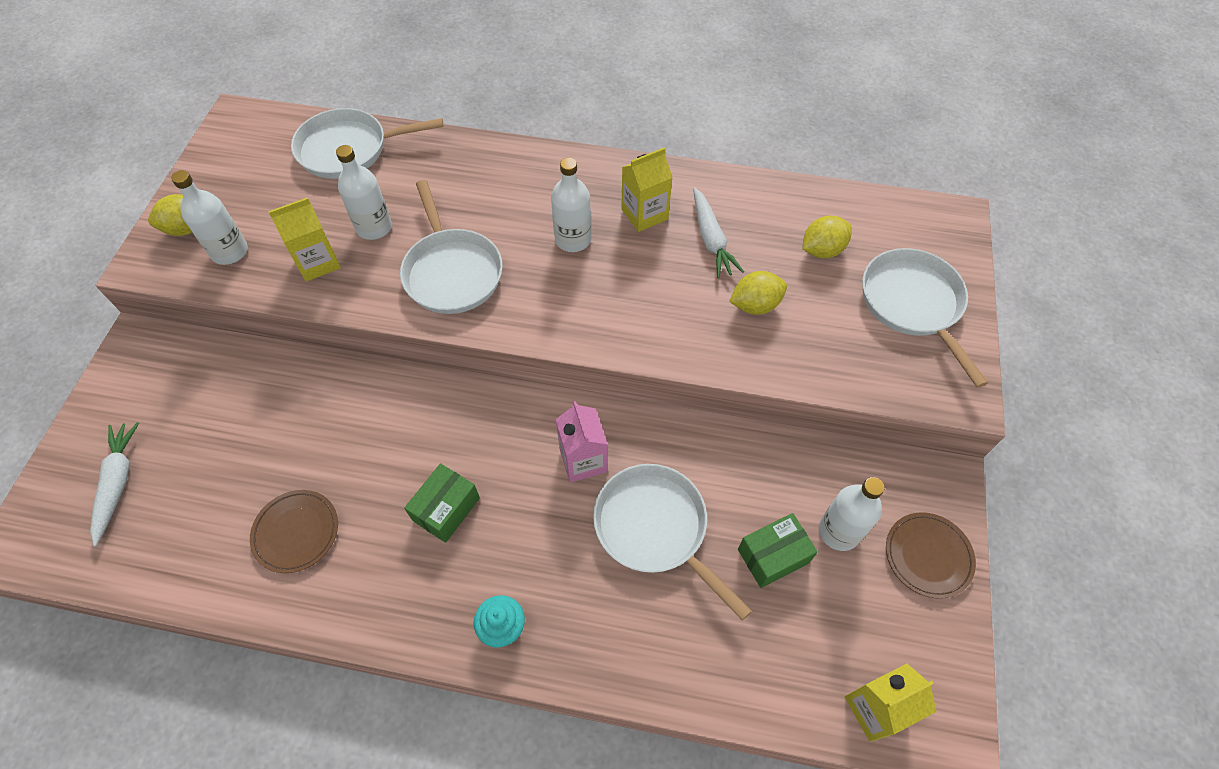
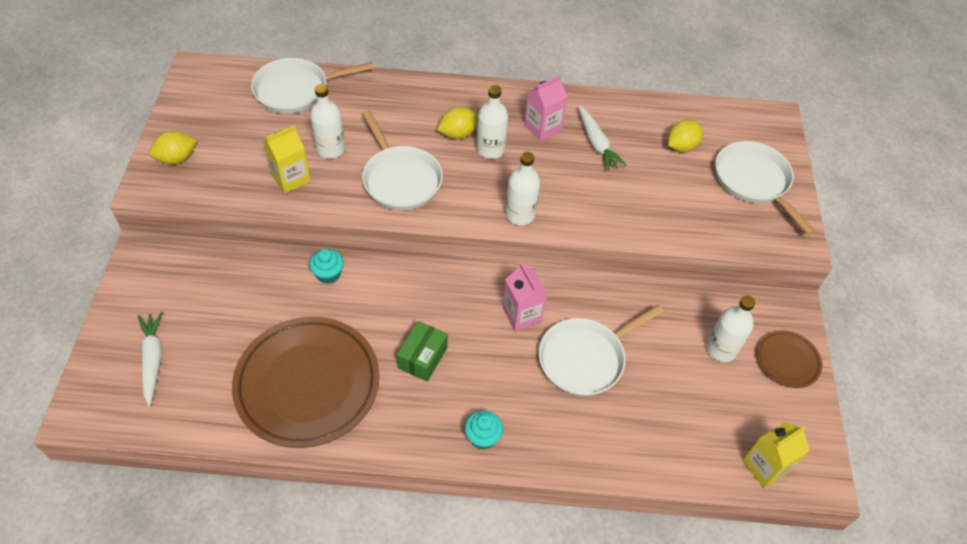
camera: 10 degrees left, 5 degrees down
(230, 252) = (216, 174): white bottle -> white bottle (520, 214)
(296, 532) = (307, 384): brown plate -> brown plate, size x2.12
(351, 387) = (328, 274): none -> turquoise cupcake
(644, 214) = (542, 127): yellow carton -> pink carton
(655, 528) = (585, 358): white pan -> white pan turned 75 degrees counterclockwise
(755, 305) = (638, 189): yellow lemon -> yellow lemon (458, 134)
(773, 556) = (676, 370): green box -> none

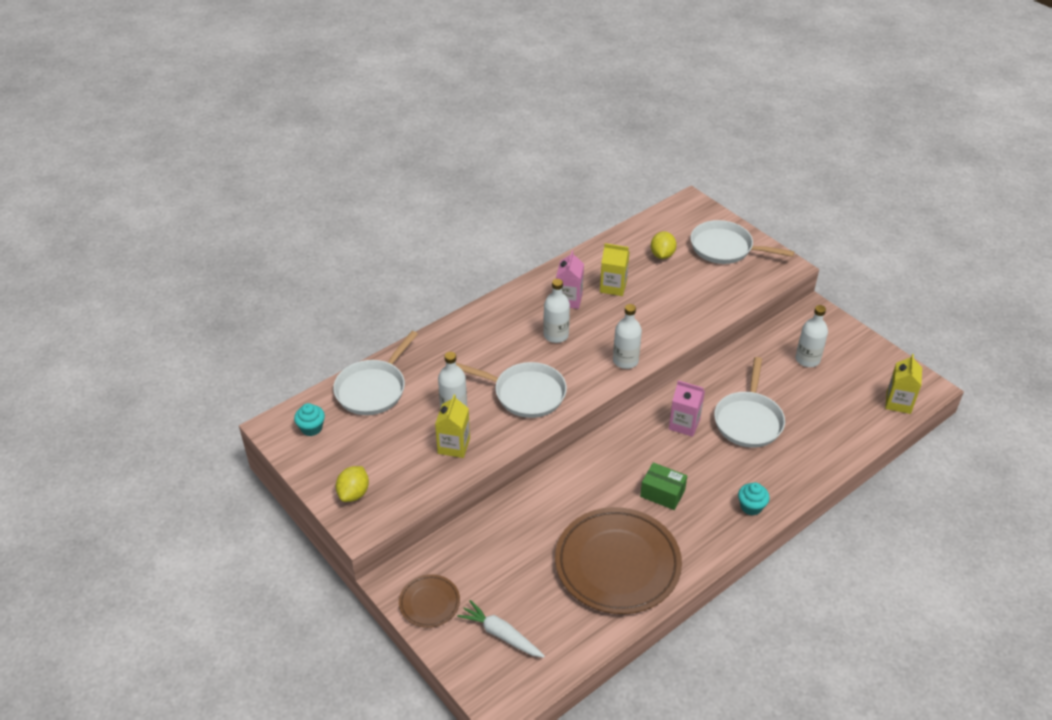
camera: 40 degrees left, 10 degrees down
(328, 274) = (540, 493): turquoise cupcake -> turquoise cupcake (311, 428)
(422, 357) = (662, 493): green box -> green box turned 45 degrees counterclockwise
(458, 134) = (522, 340): yellow lemon -> none
(596, 143) = (613, 287): white carrot -> yellow carton
(787, 361) = (845, 340): brown plate -> brown plate (429, 603)

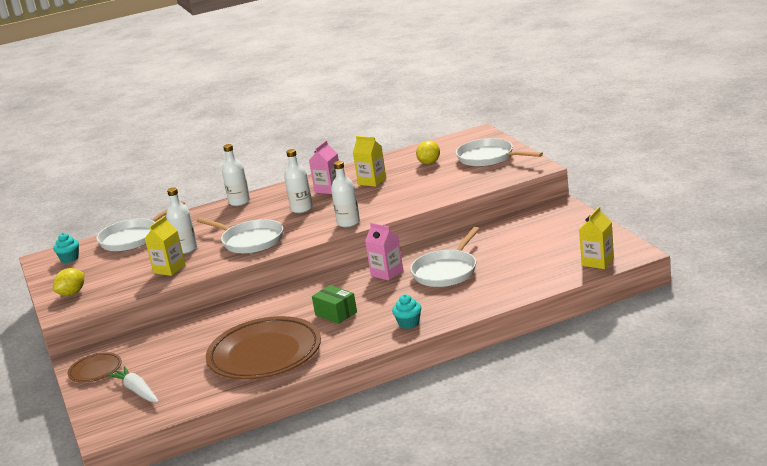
camera: 20 degrees right, 20 degrees down
(807, 359) = (530, 235): white bottle -> white bottle (239, 202)

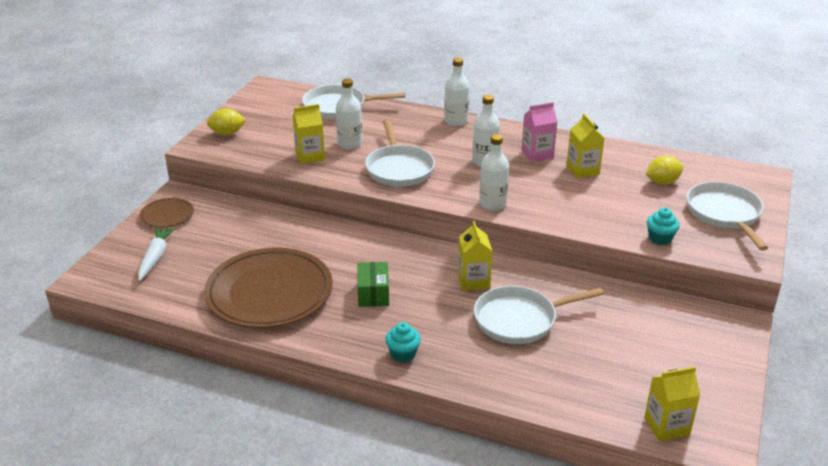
camera: 40 degrees right, 10 degrees up
(69, 258) = (277, 98): turquoise cupcake -> turquoise cupcake (660, 238)
(387, 273) = (473, 281): pink carton -> yellow carton

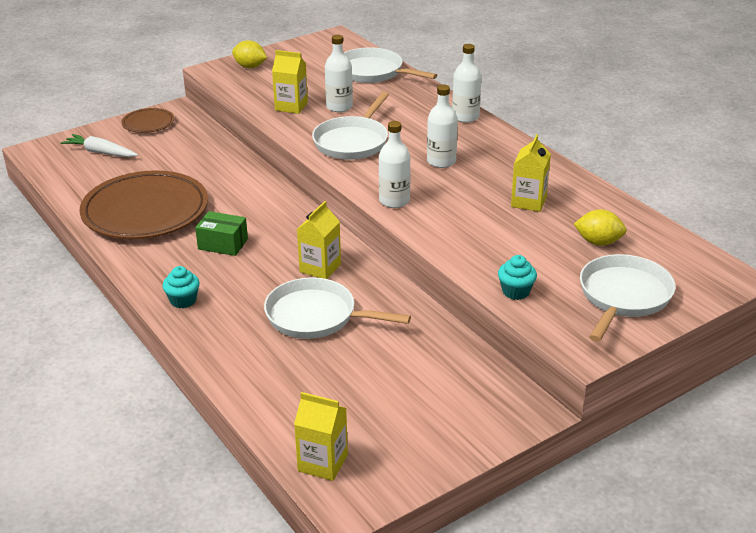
camera: 35 degrees right, 0 degrees up
(155, 257) = (100, 152): white carrot -> white carrot turned 105 degrees counterclockwise
(373, 294) = (223, 244): green box -> green box turned 75 degrees clockwise
(537, 154) = (503, 172): pink carton -> none

